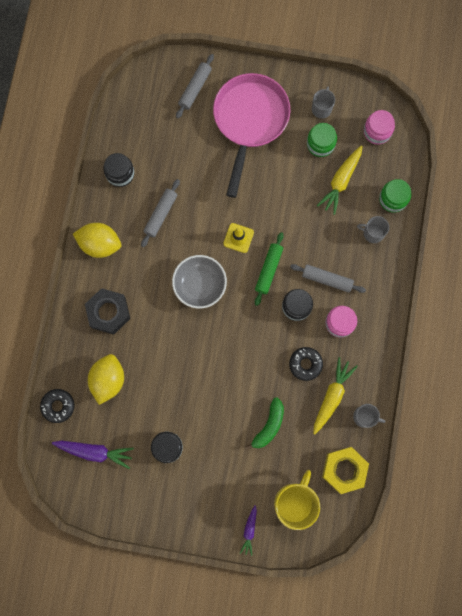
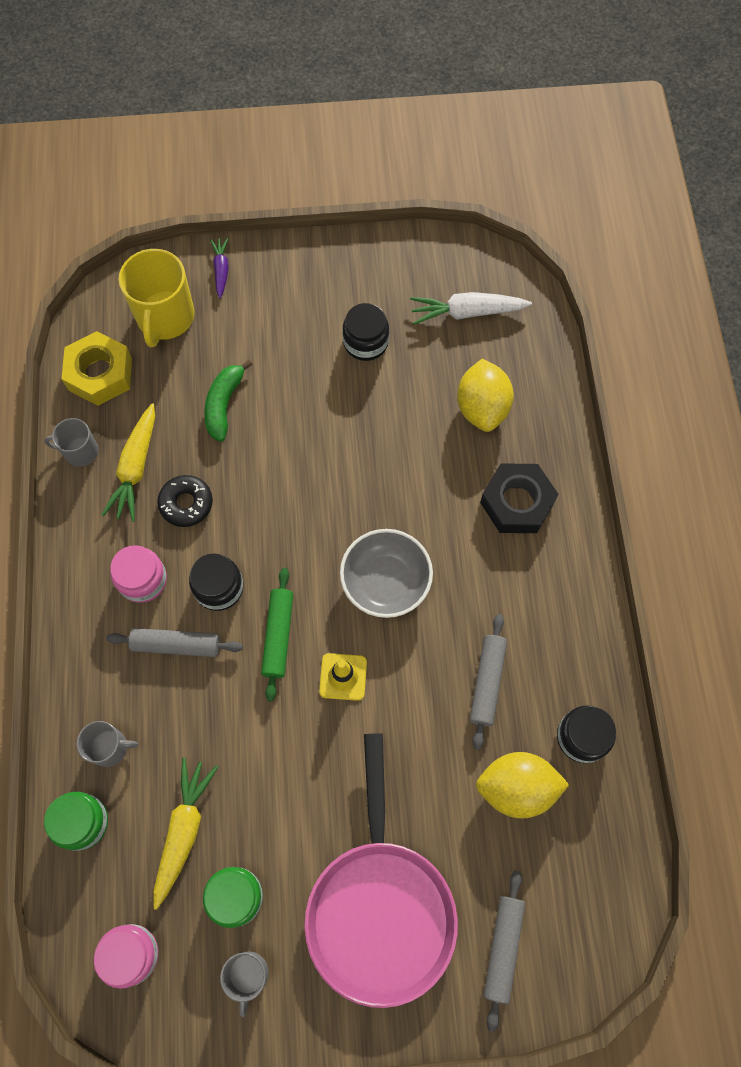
camera: 165 degrees right, 10 degrees down
(58, 406) = (542, 356): black donut -> none
(95, 452) = (467, 312): purple carrot -> white carrot
(100, 244) = (570, 605): yellow lemon -> yellow lemon (516, 788)

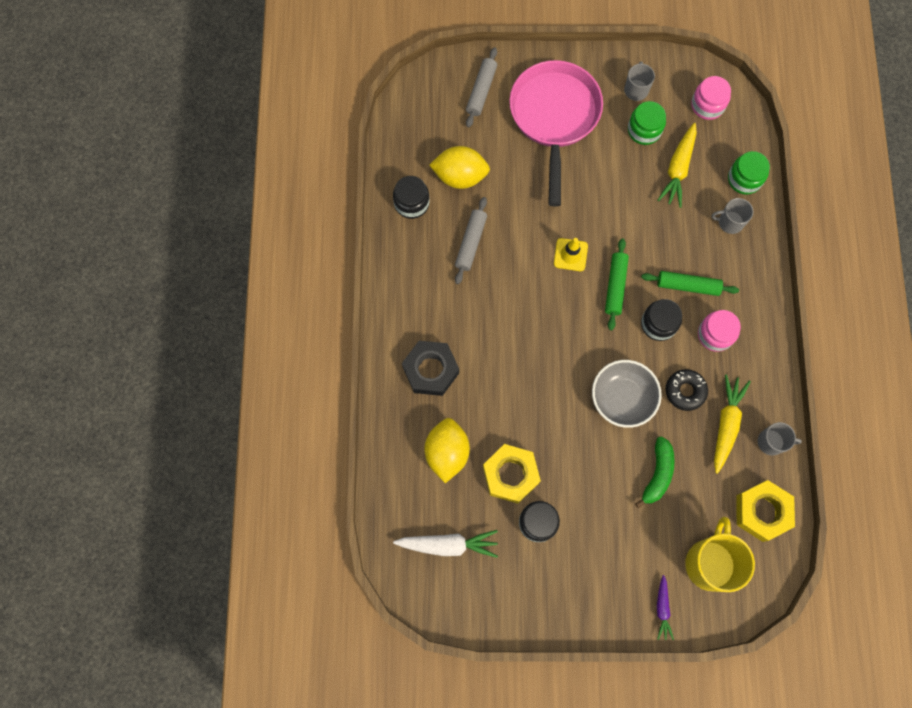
camera: 175 degrees left, 5 degrees up
(176, 645) = (688, 286): grey rolling pin -> green rolling pin
(385, 582) = (536, 318): grey bowl -> grey bowl (622, 398)
(402, 389) = (510, 475): none -> yellow nut

